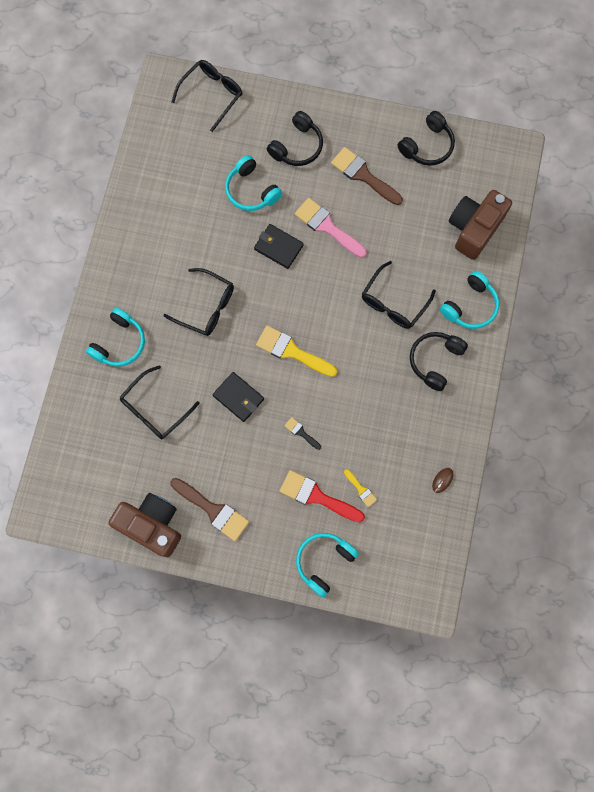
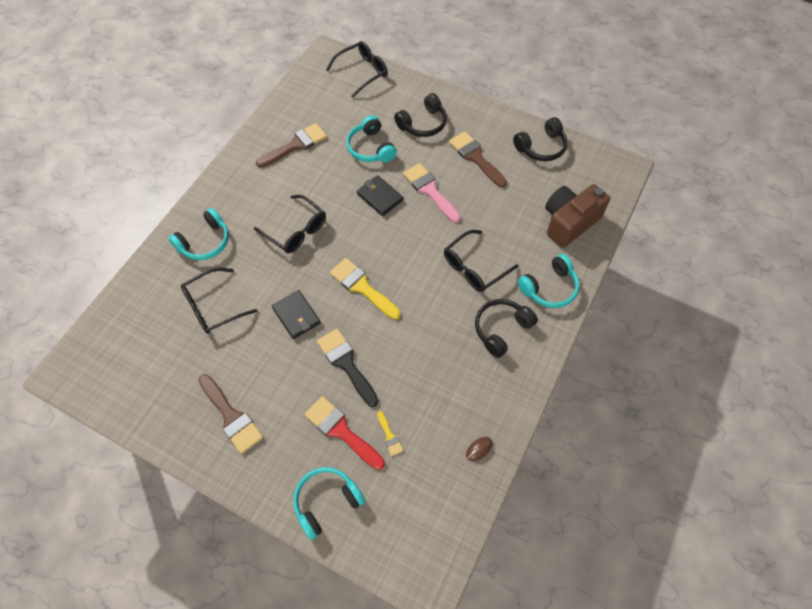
camera: 15 degrees right, 15 degrees down
(152, 525) = (165, 415): brown camera -> none
(171, 206) = (295, 145): none -> brown brush
(301, 432) = (346, 363): black brush -> black brush, size x2.03

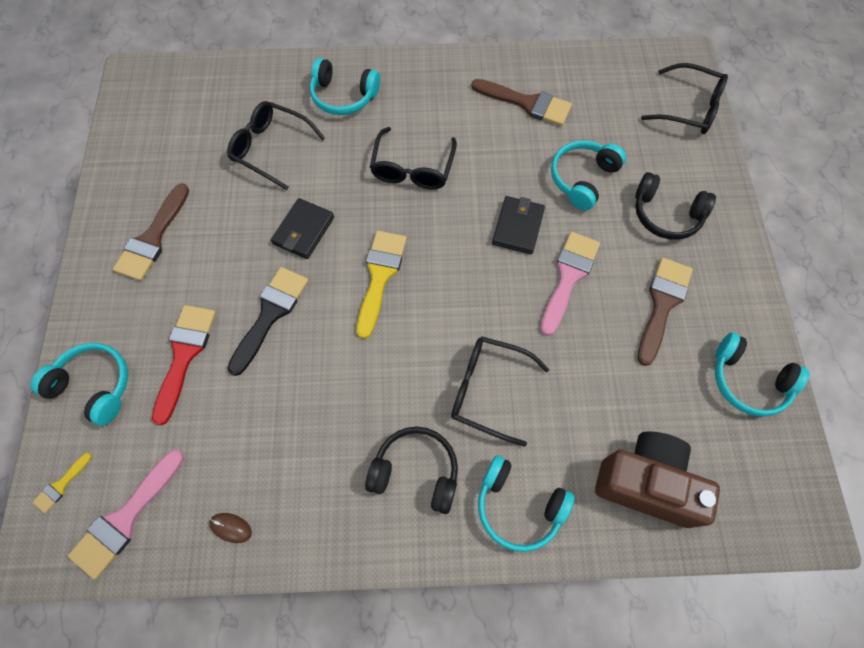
camera: 60 degrees right, 5 degrees up
(389, 436) = (201, 411): yellow brush -> yellow brush (61, 485)
(437, 514) = (125, 518): none -> pink brush
(541, 147) = (748, 381): black headphones -> turquoise headphones

